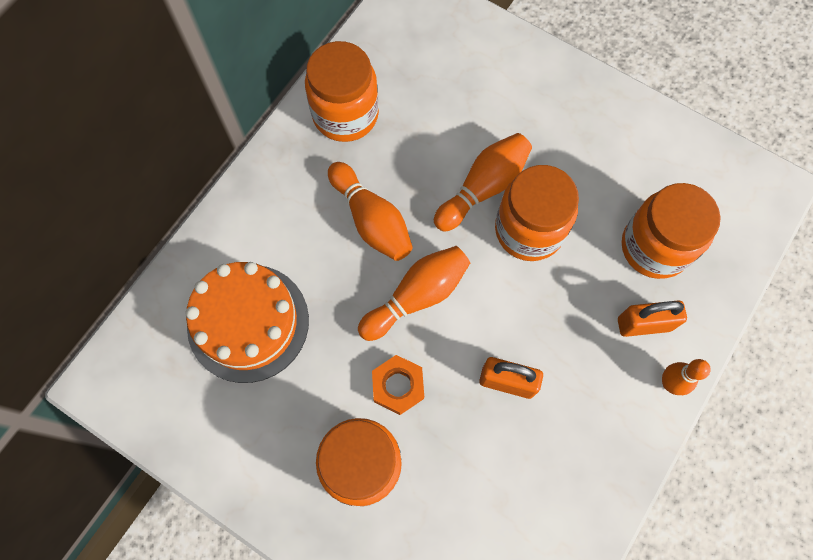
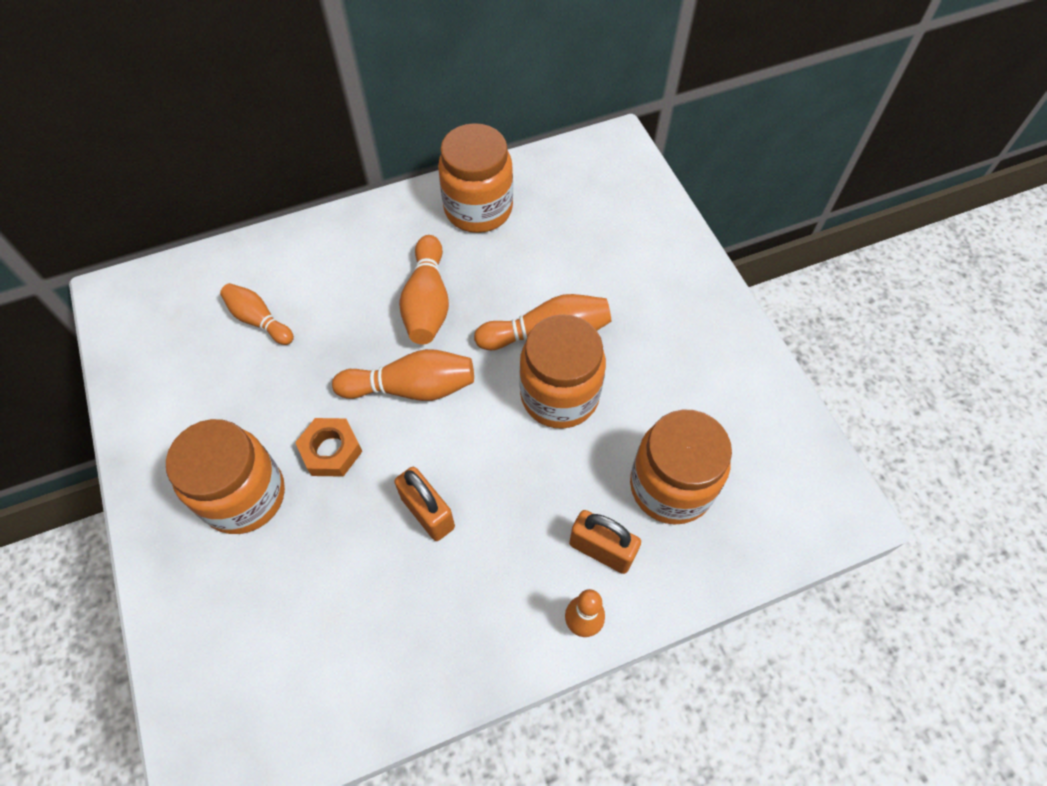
camera: 35 degrees right, 10 degrees down
(248, 322) = (259, 320): orange cake -> orange bowling pin

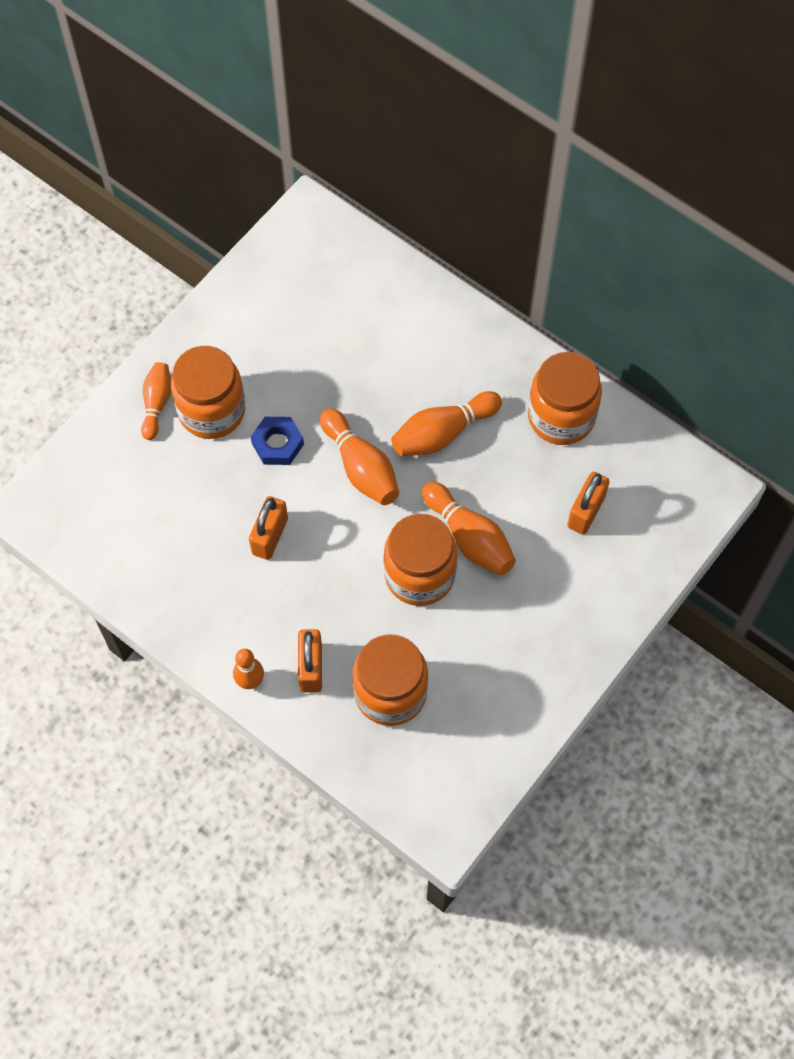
camera: 60 degrees right, 5 degrees up
(259, 320) = (351, 325): orange bowling pin -> orange bowling pin (157, 404)
(331, 450) = (277, 444): orange nut -> blue nut
(580, 236) = (586, 511): none -> orange padlock

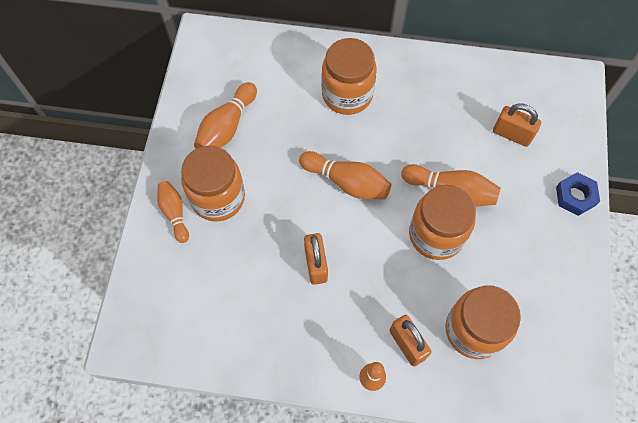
camera: 30 degrees left, 0 degrees up
(277, 444) = (279, 196): blue nut -> blue nut (575, 196)
(443, 433) = (386, 131): orange bowling pin -> orange bowling pin (227, 127)
(561, 417) = (453, 83): orange jar -> orange jar (347, 94)
(586, 511) = (511, 134): orange padlock -> orange padlock turned 60 degrees counterclockwise

